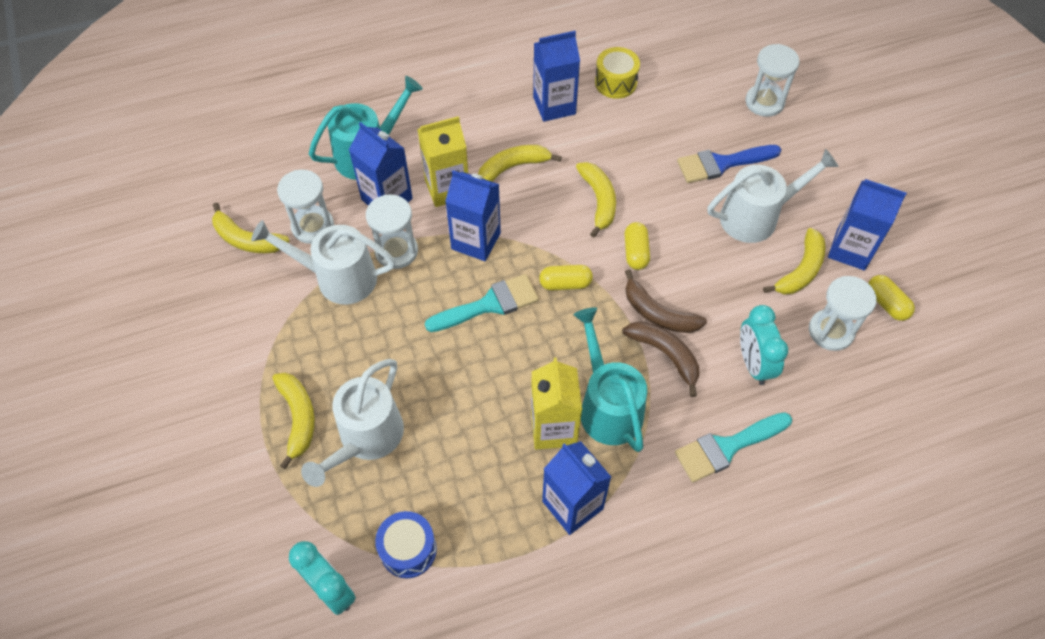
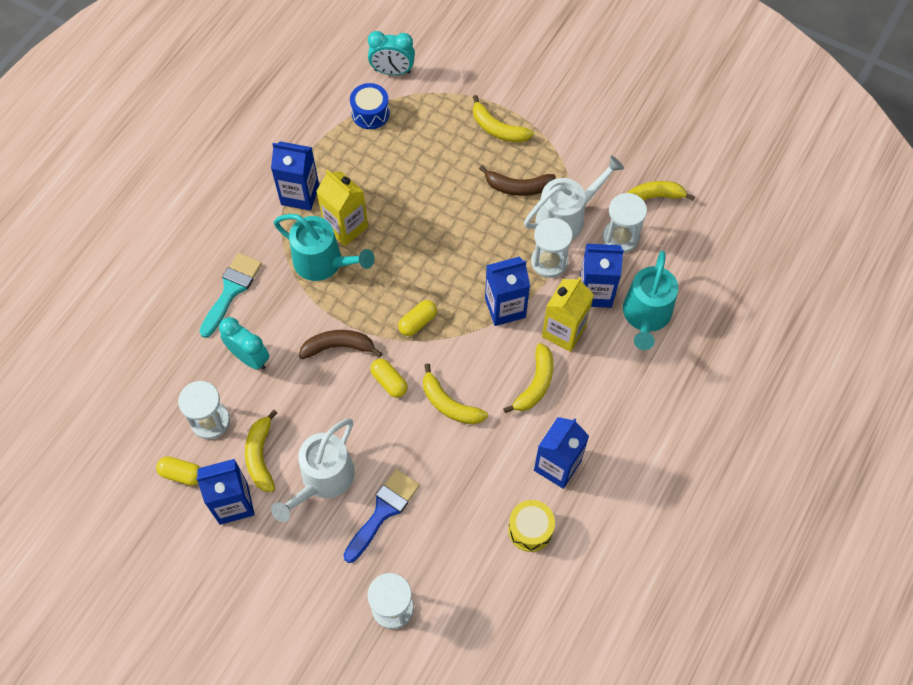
camera: 140 degrees right, 5 degrees up
(366, 438) = (448, 146): white watering can -> none
(489, 304) = (454, 272): turquoise brush -> none
(665, 355) = (312, 321): brown banana -> brown banana (517, 187)

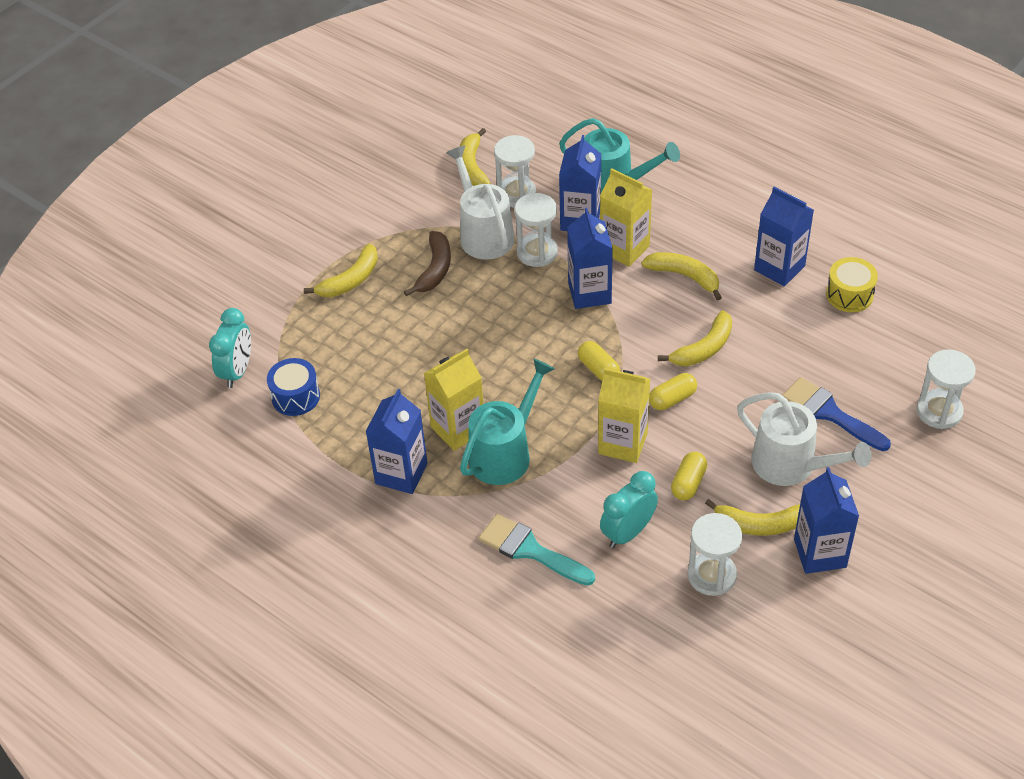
camera: 80 degrees left, 15 degrees down
(182, 474) = (781, 606): yellow capsule -> yellow capsule (688, 483)
(339, 347) = (622, 443): brown banana -> yellow carton

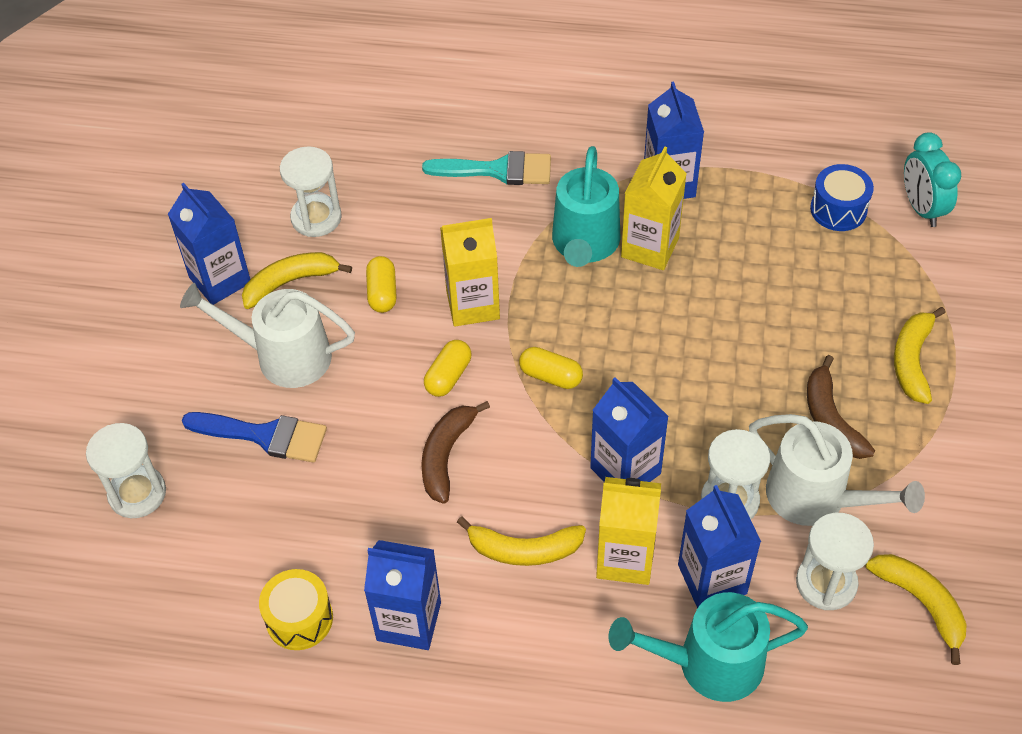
camera: 150 degrees right, 5 degrees up
(628, 533) = (416, 222): turquoise clock -> none
(703, 348) = (447, 455): yellow banana -> brown banana

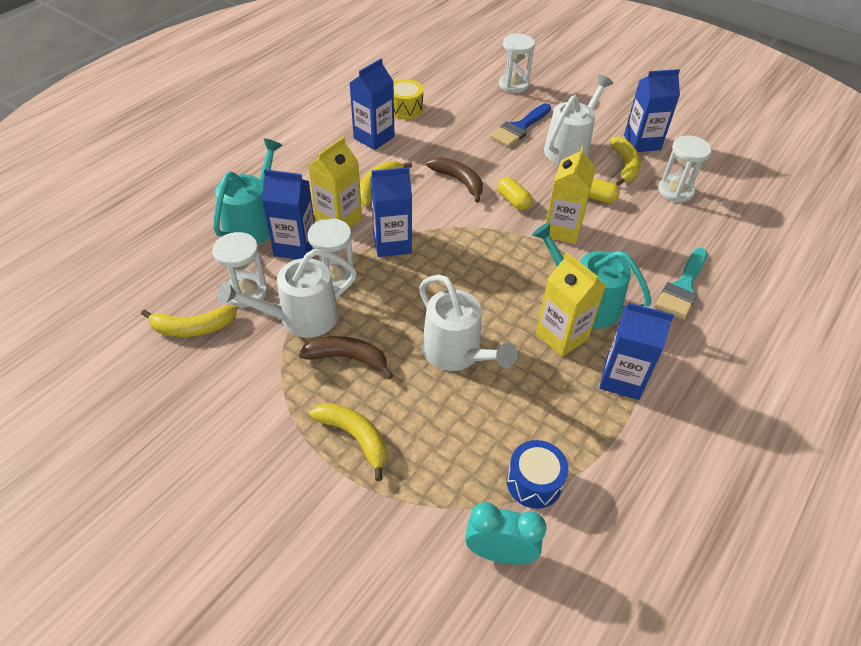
camera: 115 degrees right, 5 degrees down
(550, 376) = (483, 241): yellow capsule -> none
(744, 325) = (457, 353): none -> white watering can

